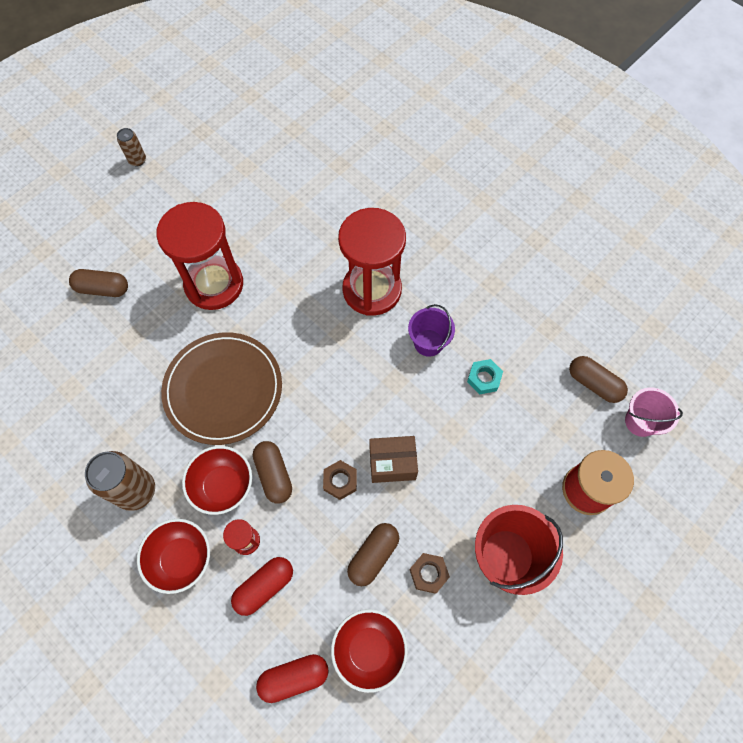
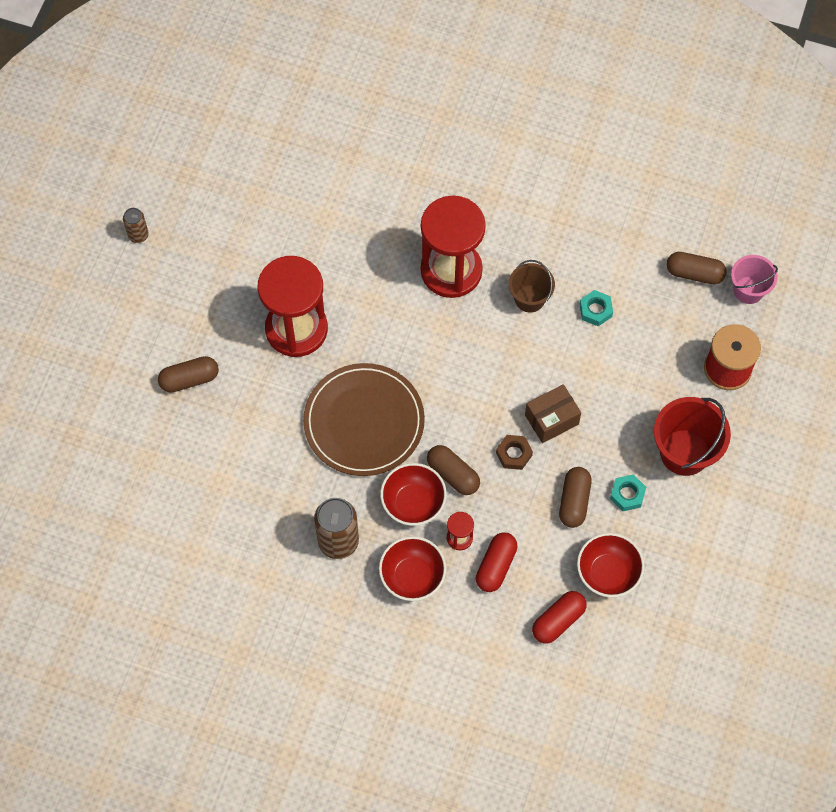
camera: 25 degrees left, 0 degrees up
(428, 342) = (529, 298): purple bucket -> brown bucket
(428, 573) = (627, 494): brown nut -> turquoise nut

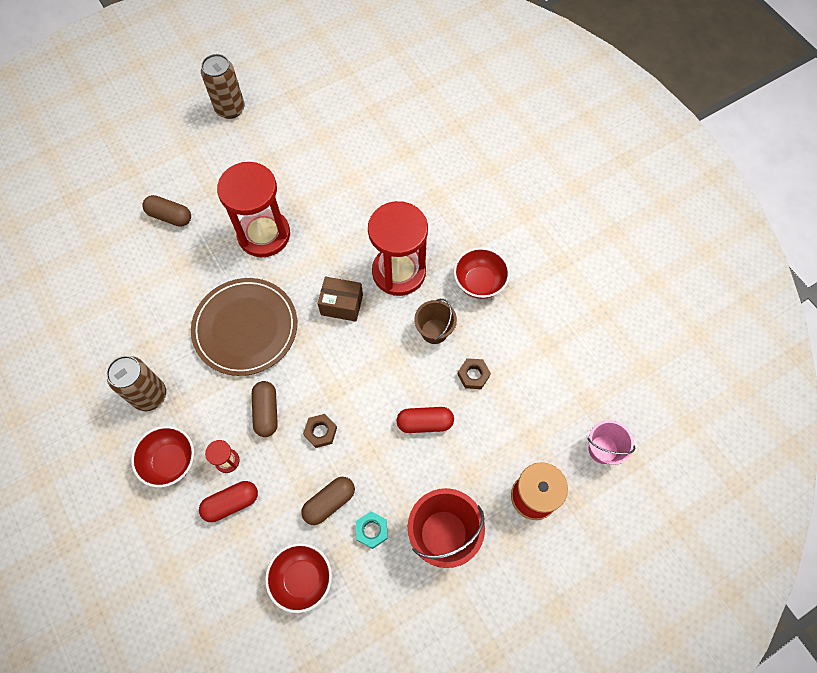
camera: 40 degrees right, 0 degrees up
(138, 235) = (230, 109): brown can -> brown can, size x1.84
(413, 503) = (222, 410): red bowl -> red bowl (479, 282)
(551, 419) = (369, 429): brown box -> brown box (341, 305)
(558, 620) = (233, 584): red capsule -> red capsule (425, 423)
(595, 310) = (473, 375): turquoise nut -> brown nut
(694, 273) = (571, 405): brown capsule -> none

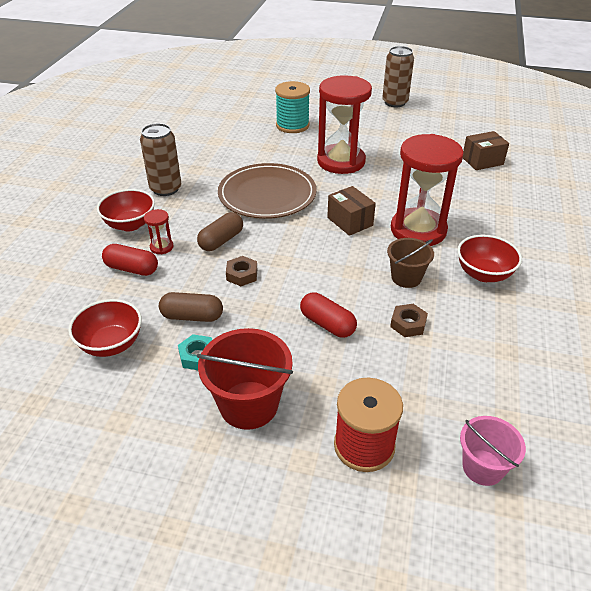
camera: 45 degrees right, 25 degrees down
(170, 216) = (292, 125): brown capsule -> turquoise spool
(374, 144) = (482, 161): none -> brown box

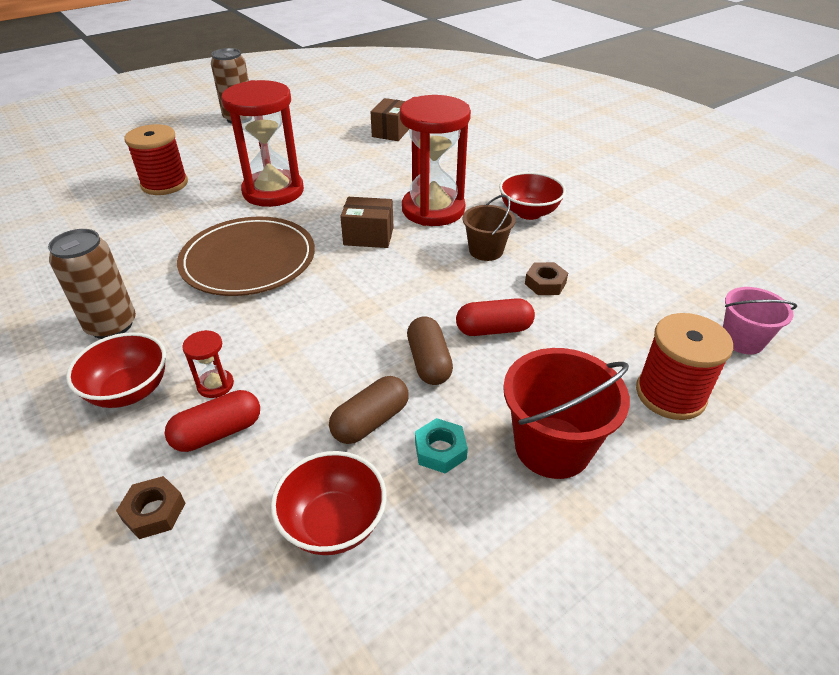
camera: 50 degrees left, 0 degrees up
(221, 241) = (274, 332): brown capsule -> brown capsule (429, 362)
(242, 275) = (351, 346): brown nut -> brown nut (154, 512)
(292, 125) = (164, 184): turquoise spool -> red spool

